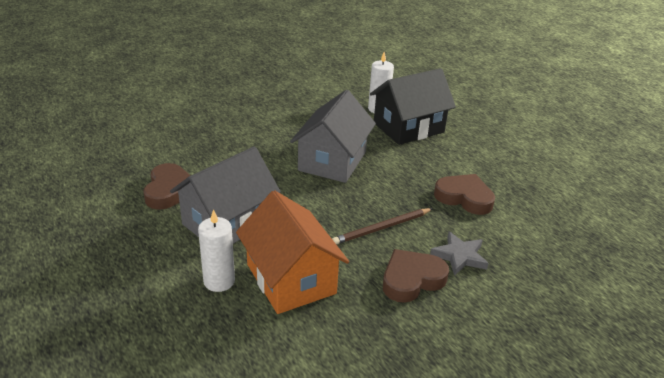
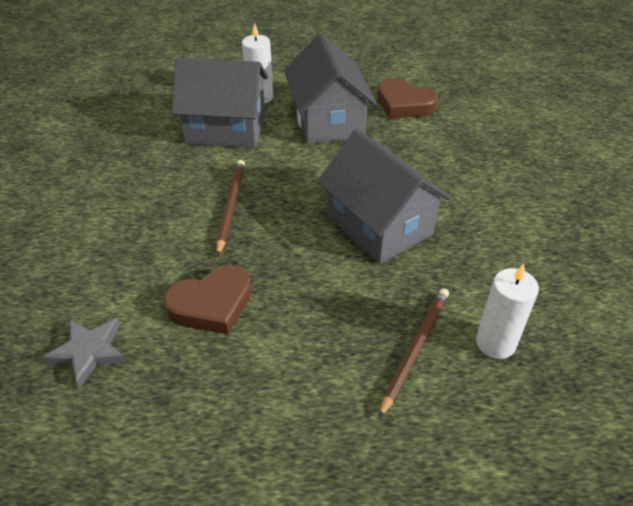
camera: 125 degrees right, 10 degrees up
(291, 279) = (226, 128): orange house -> grey house
(408, 127) = (415, 349): black house -> brown pencil
(412, 279) = (150, 191): brown heart -> none
(459, 256) = (138, 239): grey star -> grey star (89, 352)

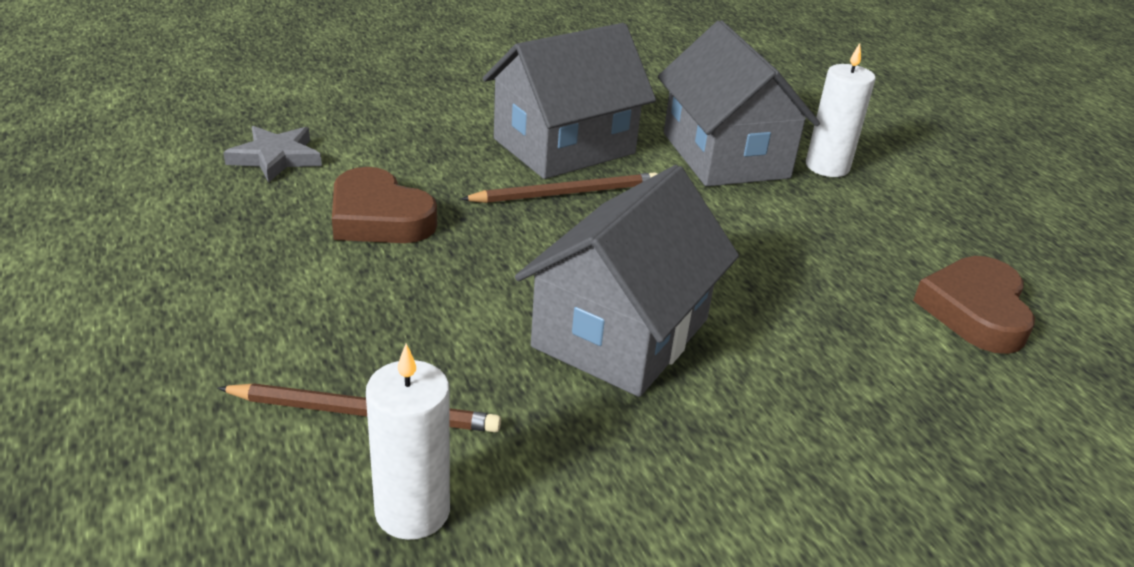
camera: 65 degrees right, 10 degrees down
(328, 120) = (837, 237): grey house -> grey house (564, 146)

